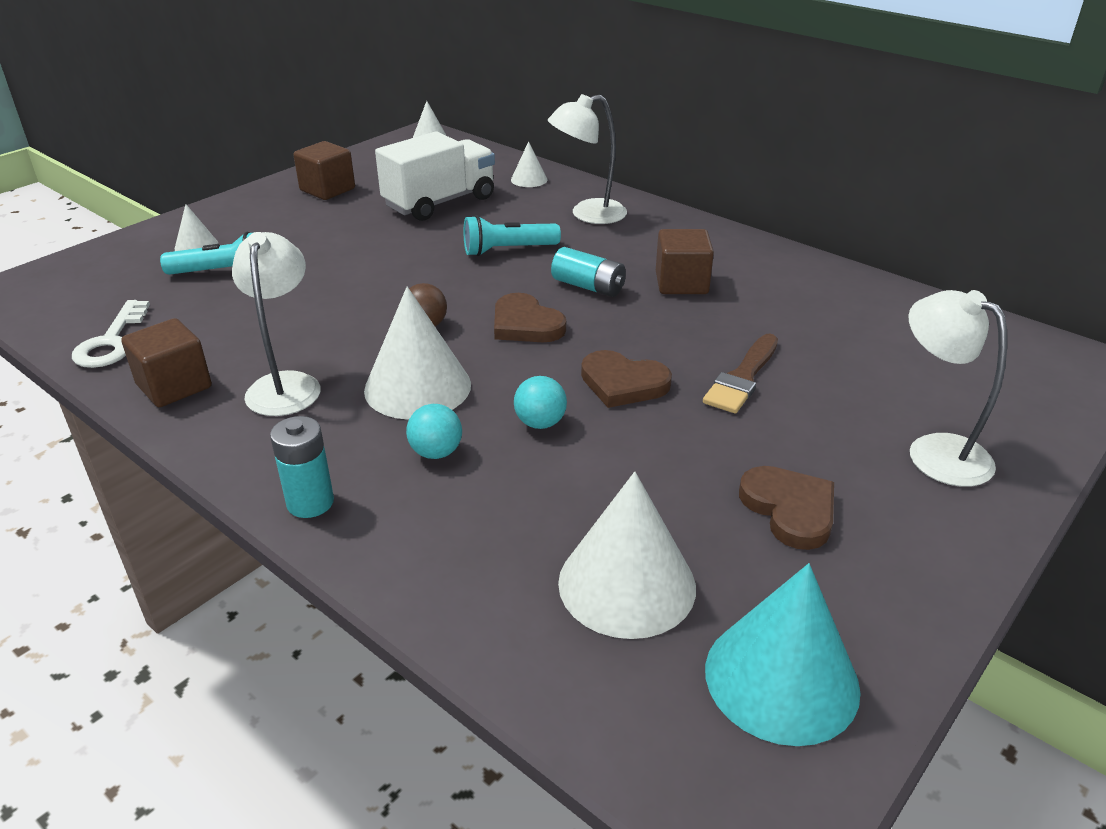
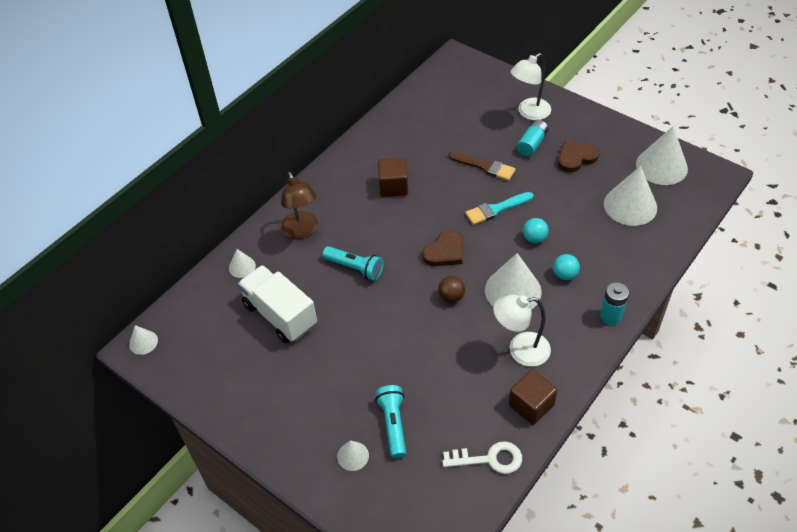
camera: 90 degrees left, 15 degrees up
(327, 190) = (253, 393): brown cube -> none
(508, 250) = (355, 268): turquoise flashlight -> turquoise flashlight turned 45 degrees counterclockwise
(587, 214) = (302, 231): white lamp -> brown lamp
(588, 286) = (400, 226): turquoise battery -> turquoise battery (532, 144)
(623, 383) = (496, 209): brown heart -> turquoise brush
(781, 678) = (661, 166): turquoise cone -> white cone

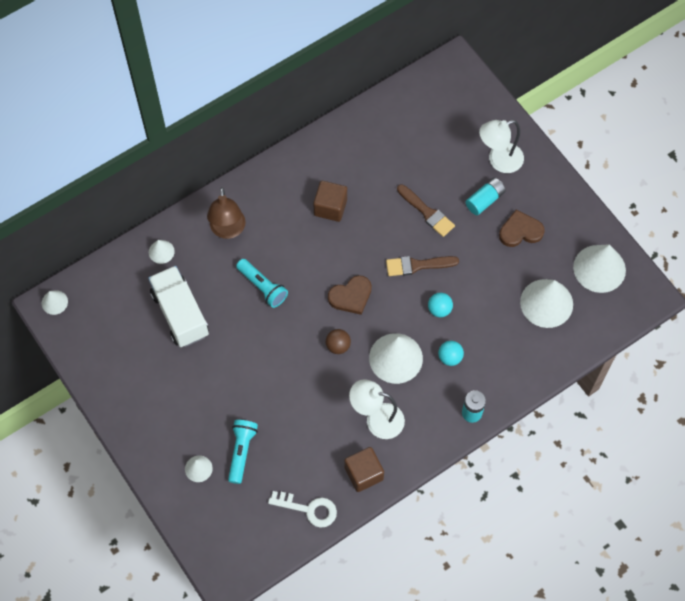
camera: 15 degrees right, 15 degrees up
(496, 209) = (417, 265): turquoise brush -> brown brush

